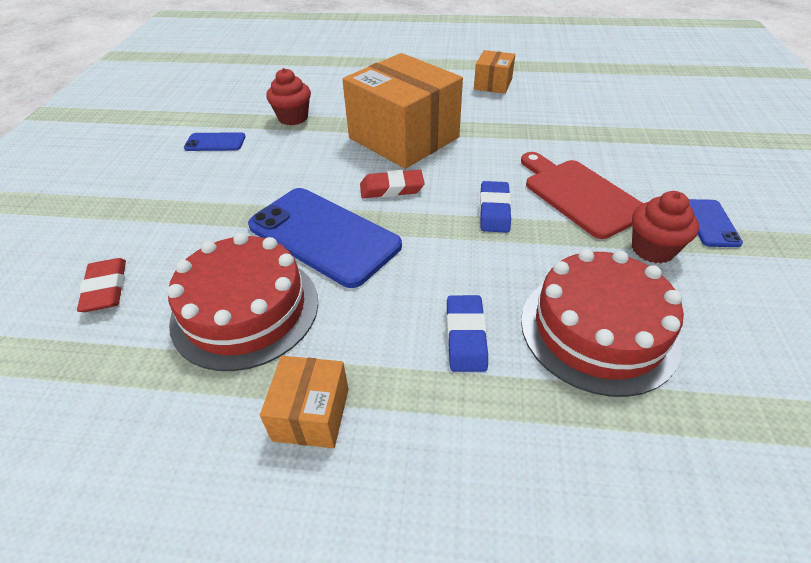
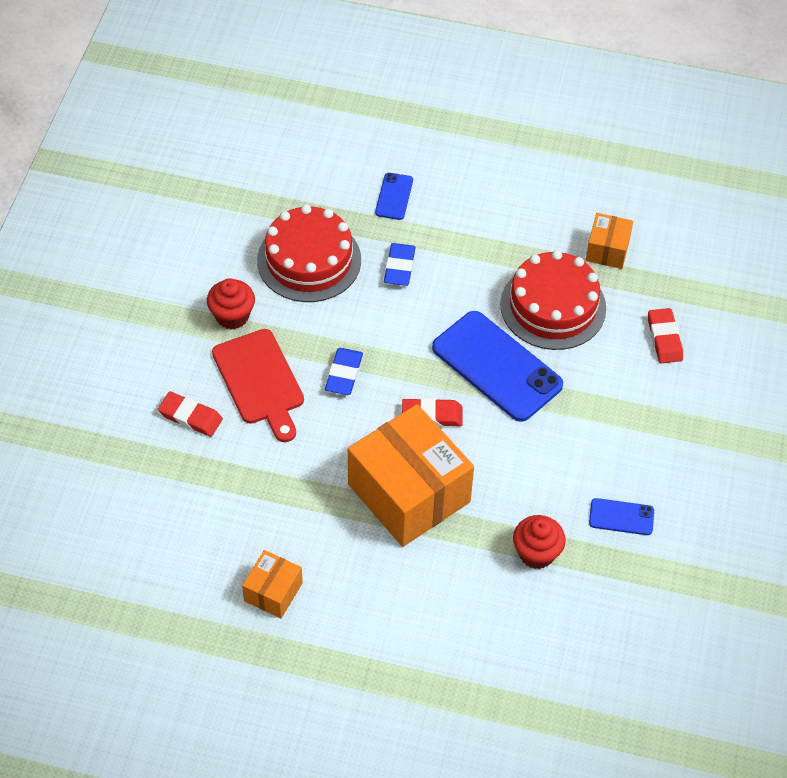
camera: 175 degrees left, 10 degrees up
(311, 414) = (502, 234): orange box -> orange box (607, 250)
(628, 163) = (190, 417): none -> red eraser
(710, 223) = (168, 334): blue phone -> blue phone (394, 196)

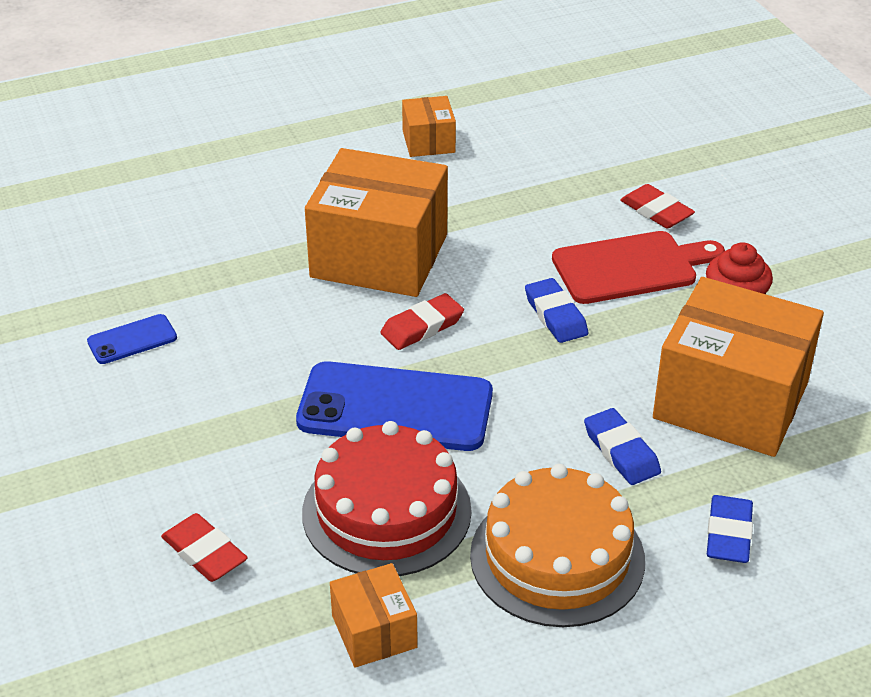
camera: 145 degrees right, 15 degrees down
(190, 417) = (656, 211): red eraser -> red eraser turned 60 degrees clockwise
(260, 381) = (630, 267): red cutting board -> red cutting board turned 135 degrees clockwise
(309, 260) = (730, 400): red cake -> orange box
(394, 196) = (728, 534): blue phone -> blue eraser
(488, 234) = (557, 557): none -> orange cake
(536, 553) = (204, 271): red cupcake -> none

